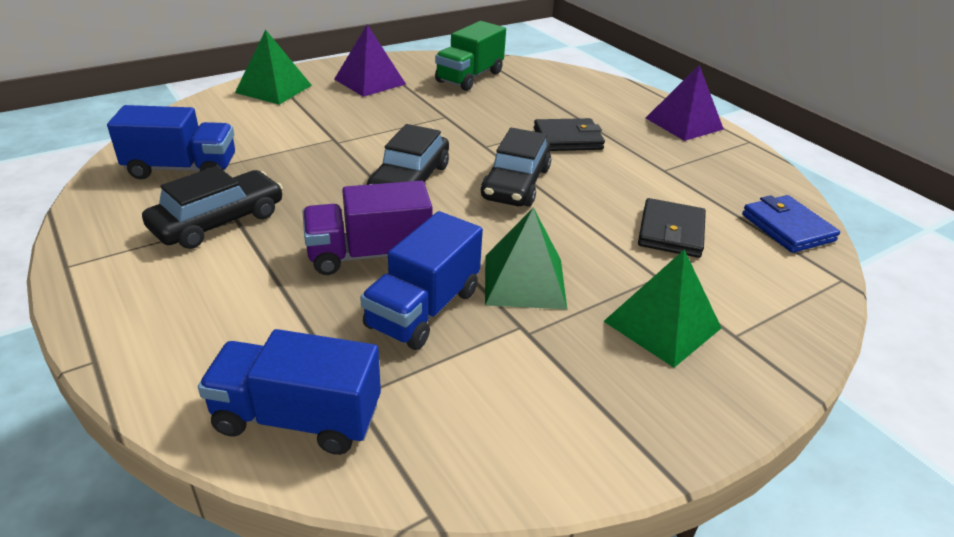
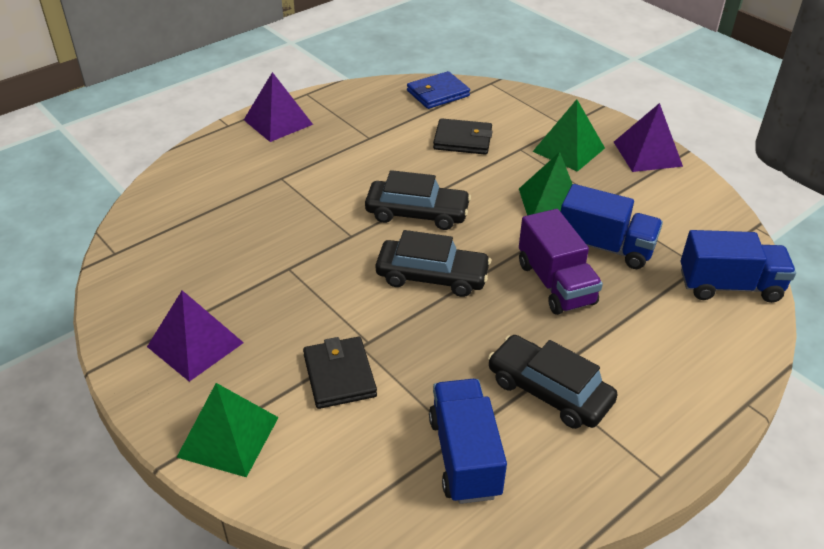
camera: 95 degrees left, 5 degrees up
(297, 417) = (729, 286): blue truck -> blue truck turned 90 degrees counterclockwise
(469, 77) = (175, 259): green truck -> none
(567, 139) = (324, 186): black wallet -> black wallet (339, 375)
(663, 420) = (647, 154): none -> purple pyramid

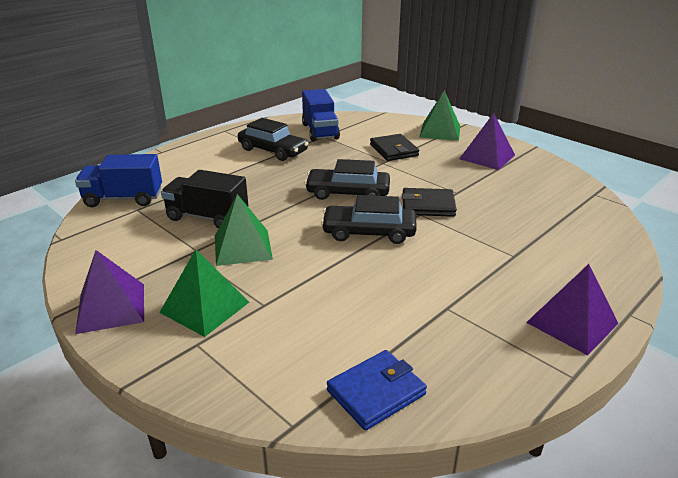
camera: 175 degrees right, 10 degrees down
(463, 140) = (332, 312): black wallet -> black wallet (428, 205)
(555, 283) = (256, 194): purple truck -> none
(605, 247) = (207, 217): blue truck -> black truck

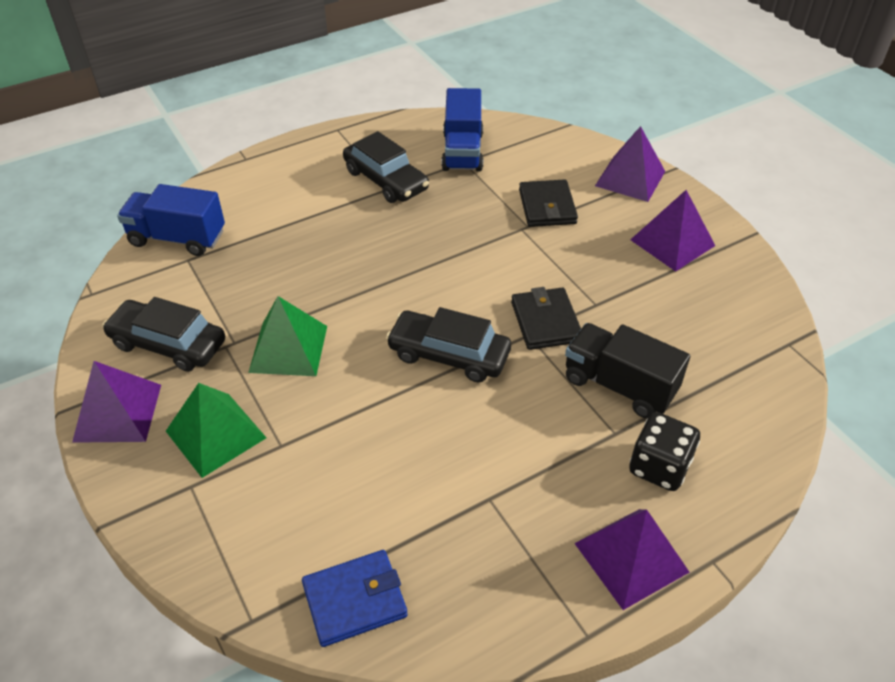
camera: 15 degrees right, 15 degrees up
(207, 217) = (264, 289): black truck -> black truck (619, 385)
(348, 193) = (451, 278): black car -> black car (168, 344)
(428, 205) = (545, 322): black wallet -> black wallet turned 60 degrees clockwise
(440, 131) = (630, 178): green pyramid -> purple pyramid
(556, 269) = (659, 467): none -> black dice

